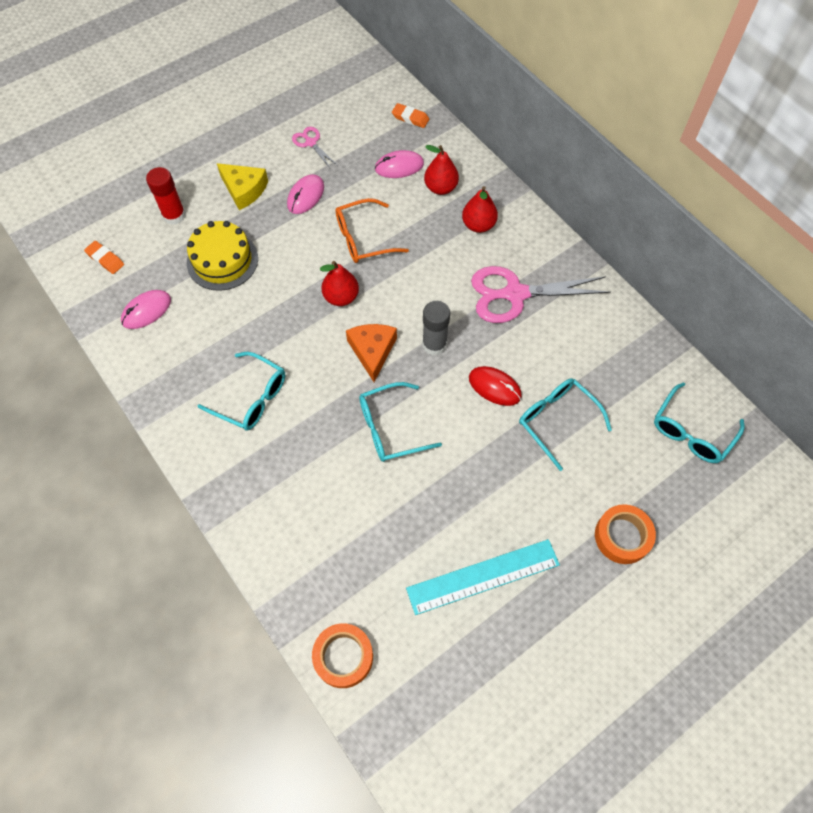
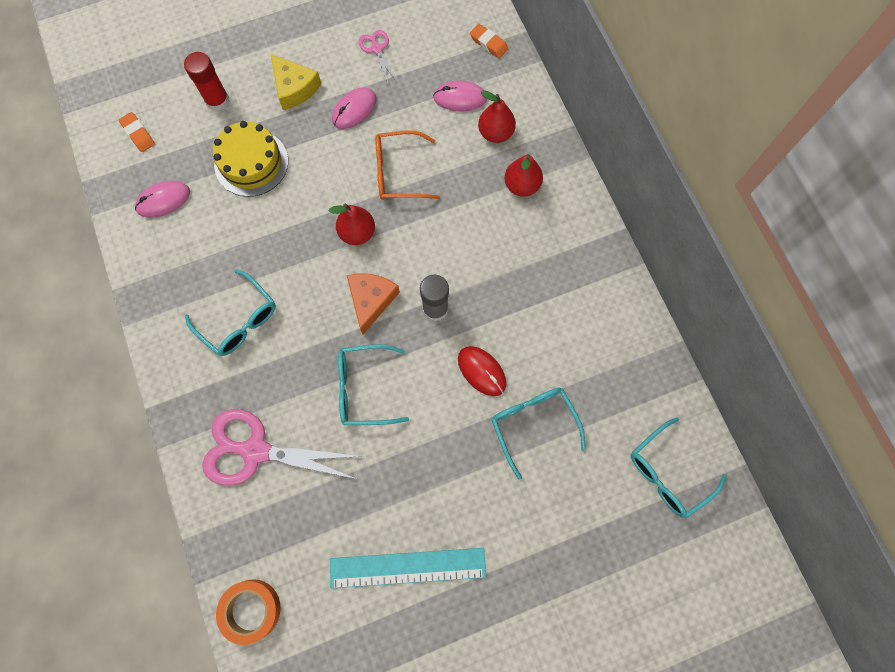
camera: 15 degrees right, 10 degrees up
(514, 294) = (534, 273): pink scissors -> pink scissors (255, 450)
(622, 536) = (558, 565): orange tape -> none

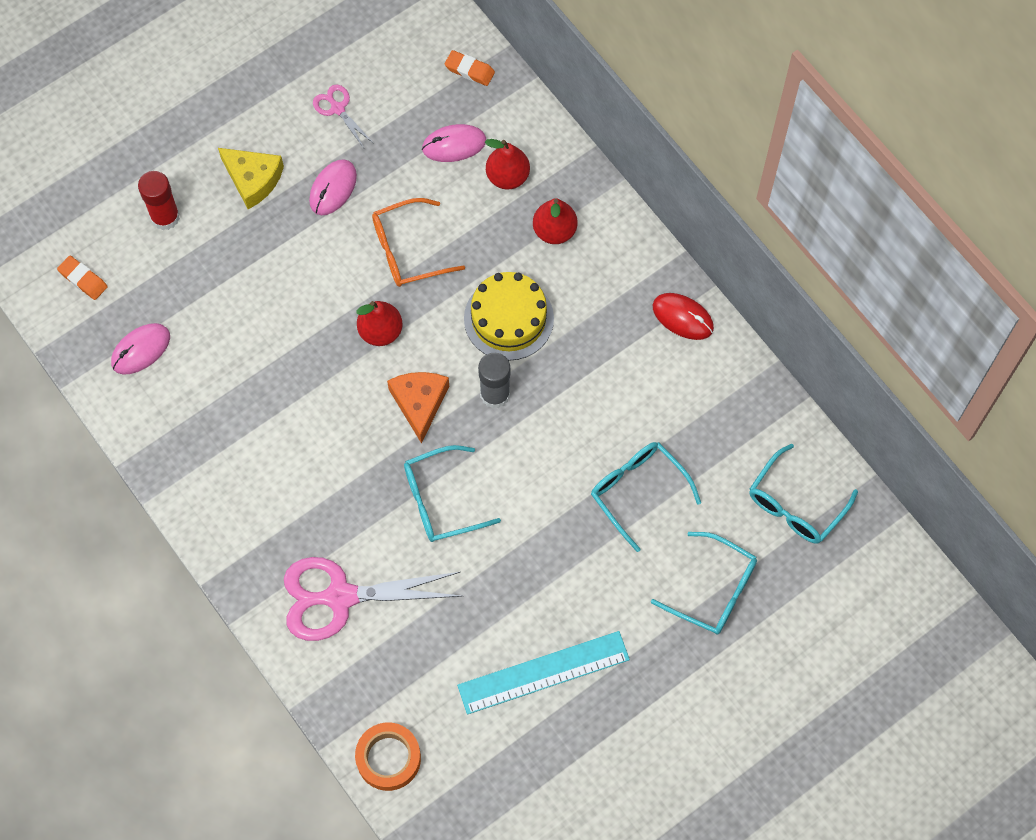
camera: 15 degrees left, 5 degrees down
(238, 320) = (274, 462): turquoise glasses -> turquoise glasses (713, 590)
(251, 163) = (230, 281): yellow cake -> yellow cake (508, 318)
(481, 371) = (566, 449): red mouse -> red mouse (682, 317)

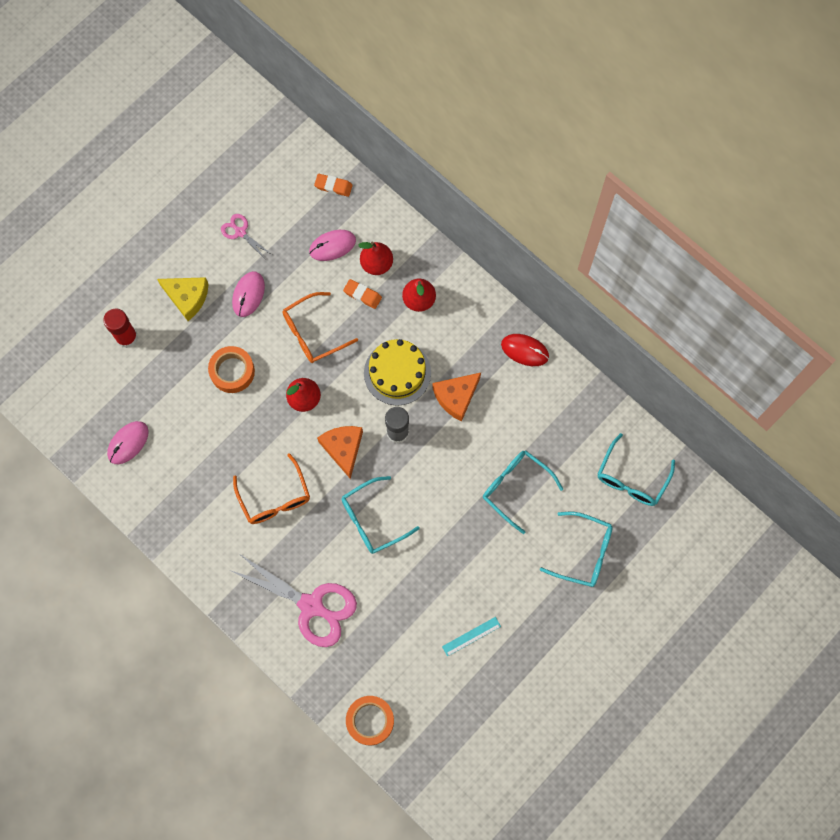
camera: 10 degrees left, 5 degrees up
(83, 279) = (74, 396): orange eraser -> orange eraser (362, 295)
(293, 282) = (232, 371): none -> orange tape
(317, 450) = (274, 497): none -> orange glasses
(340, 597) = (312, 606): pink scissors -> pink scissors turned 135 degrees counterclockwise
(543, 673) = (471, 636): turquoise ruler -> turquoise ruler, size x0.49
(581, 362) = (456, 397): none -> orange cheese

